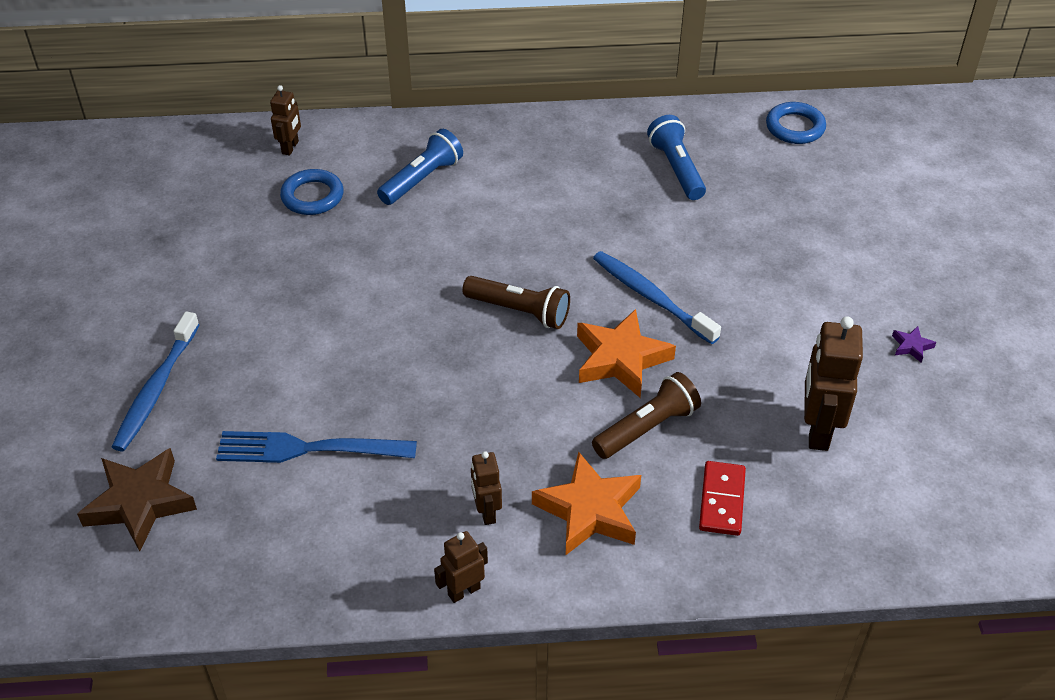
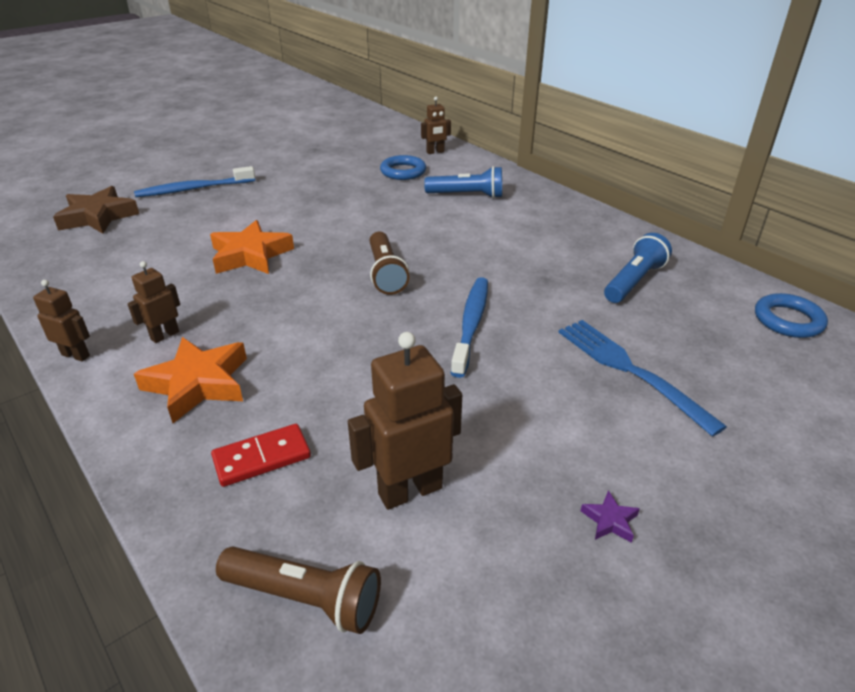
camera: 55 degrees right, 10 degrees down
(308, 449) = (179, 248): blue fork -> blue fork (630, 370)
(620, 359) = (384, 335): orange star -> orange star (250, 255)
(647, 428) = (317, 378): brown flashlight -> brown flashlight (305, 598)

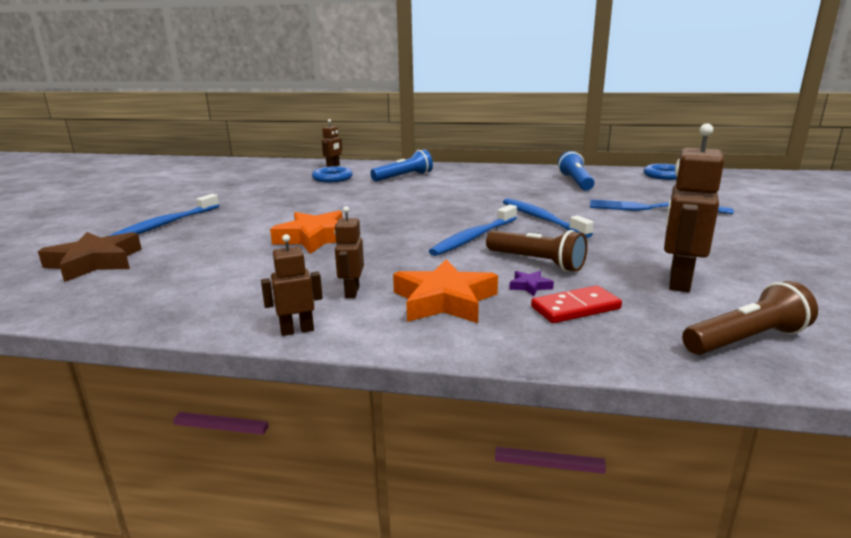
camera: 40 degrees left, 15 degrees down
(262, 457) = (575, 308): red domino -> red domino turned 45 degrees clockwise
(360, 319) = (474, 237): none -> blue toothbrush
(385, 273) = (438, 217): brown flashlight -> brown flashlight (536, 262)
(609, 520) = (770, 252): purple star -> purple star (530, 286)

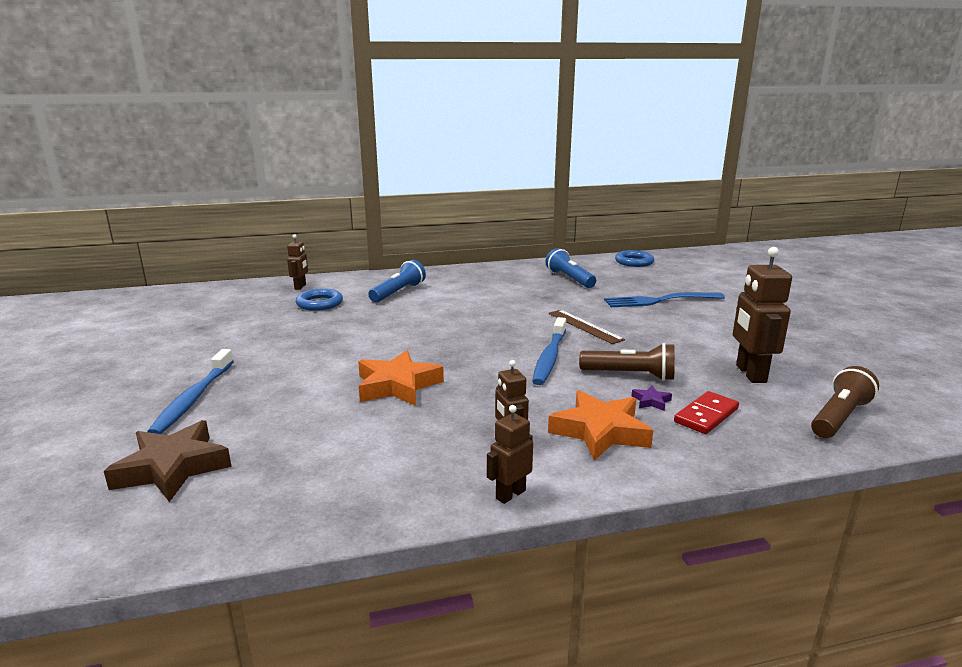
camera: 25 degrees left, 0 degrees up
(541, 219) = (584, 326): blue toothbrush -> brown ruler

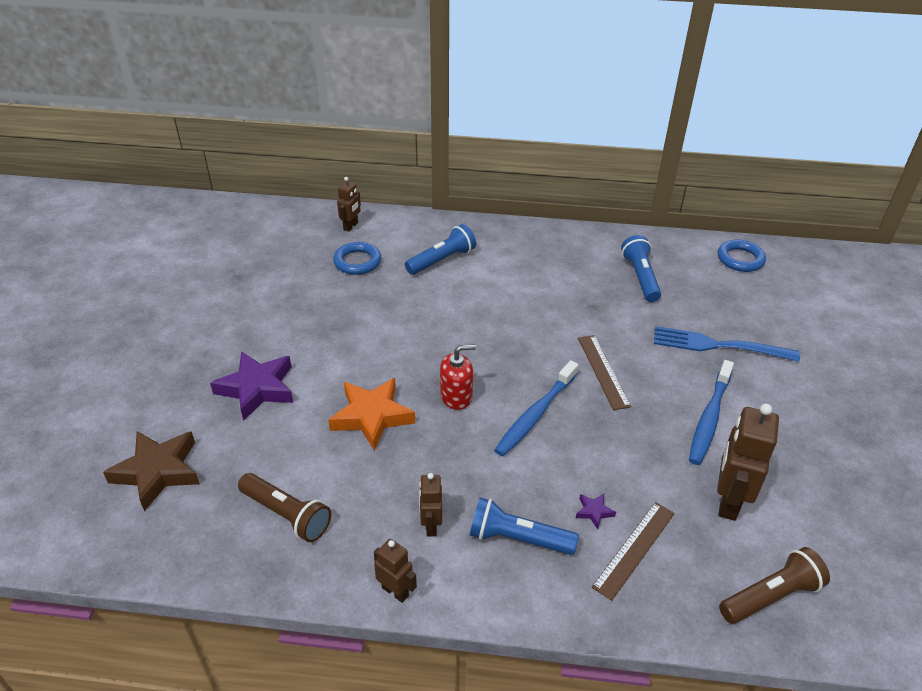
camera: 20 degrees right, 20 degrees up
(193, 398) = (199, 385): blue toothbrush -> blue toothbrush (709, 418)
(262, 389) = (257, 388): none -> purple star
(470, 360) = (456, 396): none -> red soap dispenser
(510, 494) = (395, 591): brown robot -> brown robot turned 60 degrees clockwise
(600, 431) = (518, 538): orange star -> blue flashlight
(630, 375) = (599, 466): brown flashlight -> brown flashlight (286, 515)
(706, 415) = (634, 549): red domino -> brown ruler

